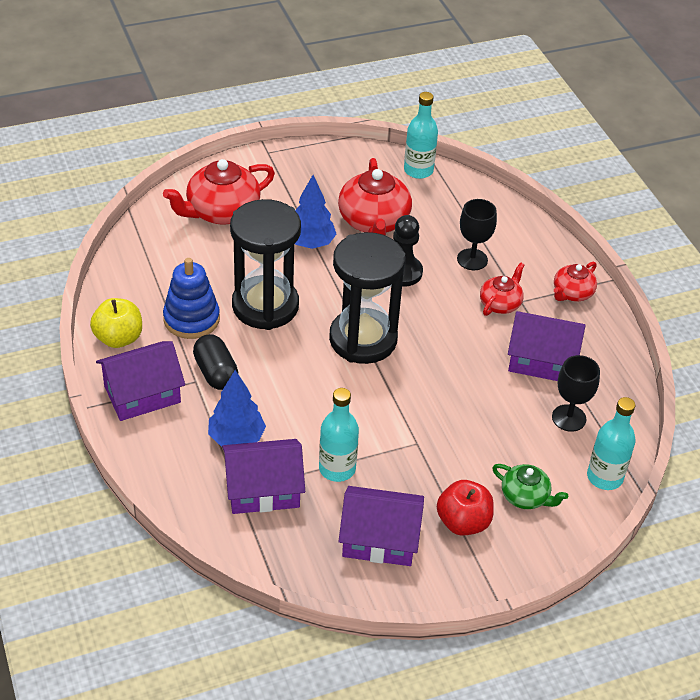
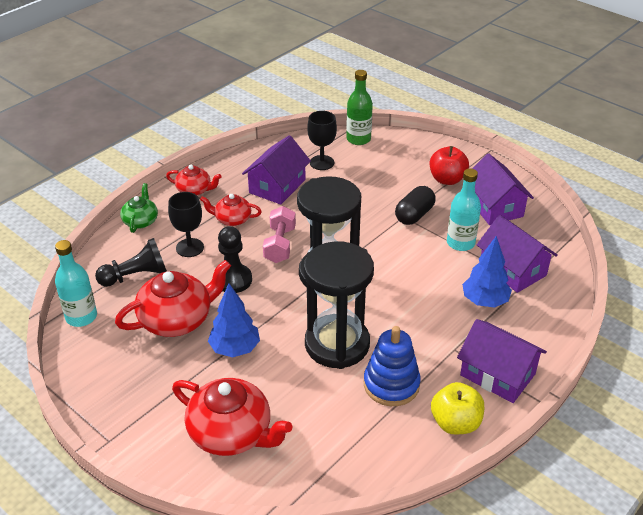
camera: 115 degrees left, 5 degrees down
(215, 373) = (435, 341): black capsule -> black capsule (414, 215)
(434, 323) = (280, 245): none -> pink dumbbell
(452, 214) = (136, 276): none -> black pawn
(525, 497) = (403, 162): green teapot -> green teapot (141, 221)
(541, 360) = (277, 186): purple house -> purple house turned 45 degrees clockwise
(604, 477) = (358, 139): turquoise bottle -> green bottle

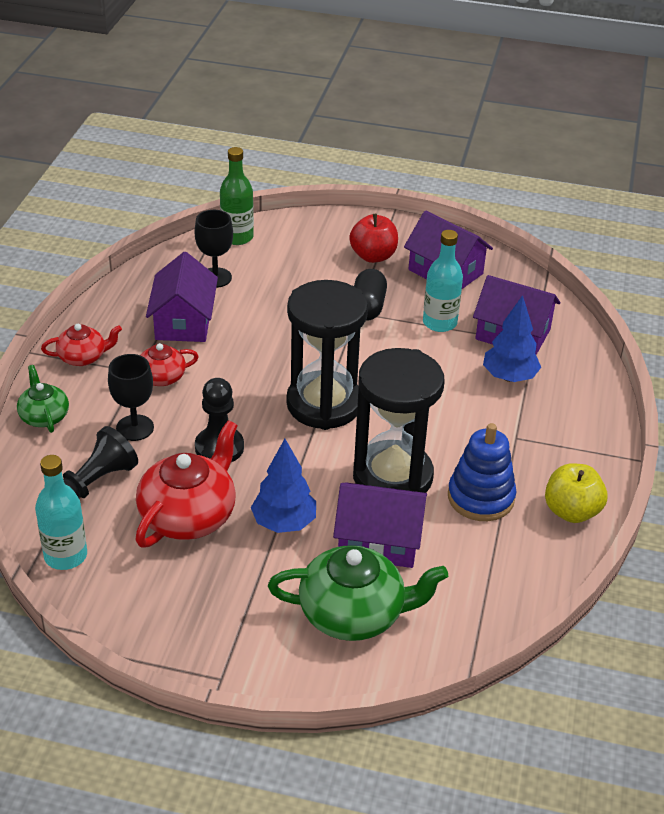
camera: 30 degrees left, 0 degrees up
(231, 433) = (354, 613): red teapot -> green teapot
(280, 245) = (242, 389): pink dumbbell -> none
(497, 374) = (576, 448): purple house -> purple house (379, 541)

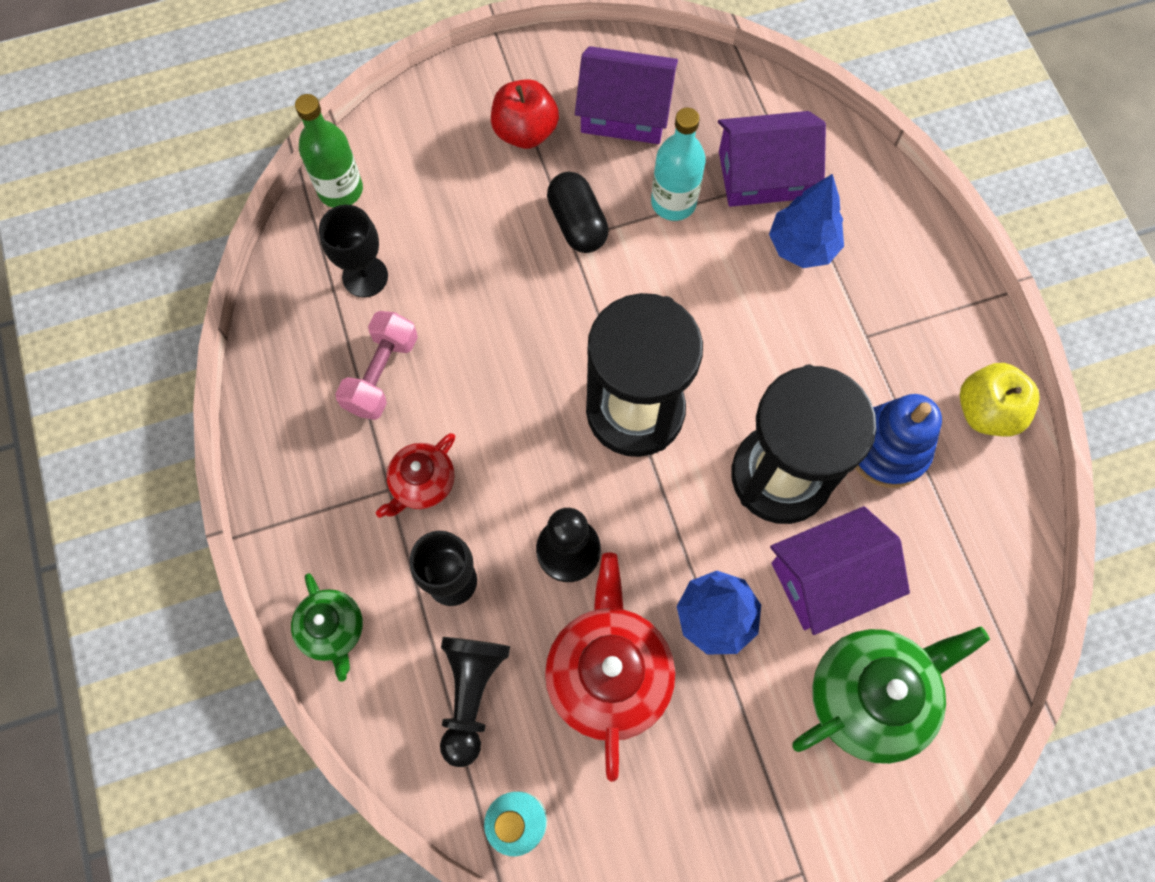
camera: 30 degrees left, 30 degrees up
(44, 416) = (332, 630): green teapot -> green teapot turned 150 degrees counterclockwise
(83, 357) = (305, 506): red teapot -> none
(183, 321) = (381, 374): purple house -> pink dumbbell

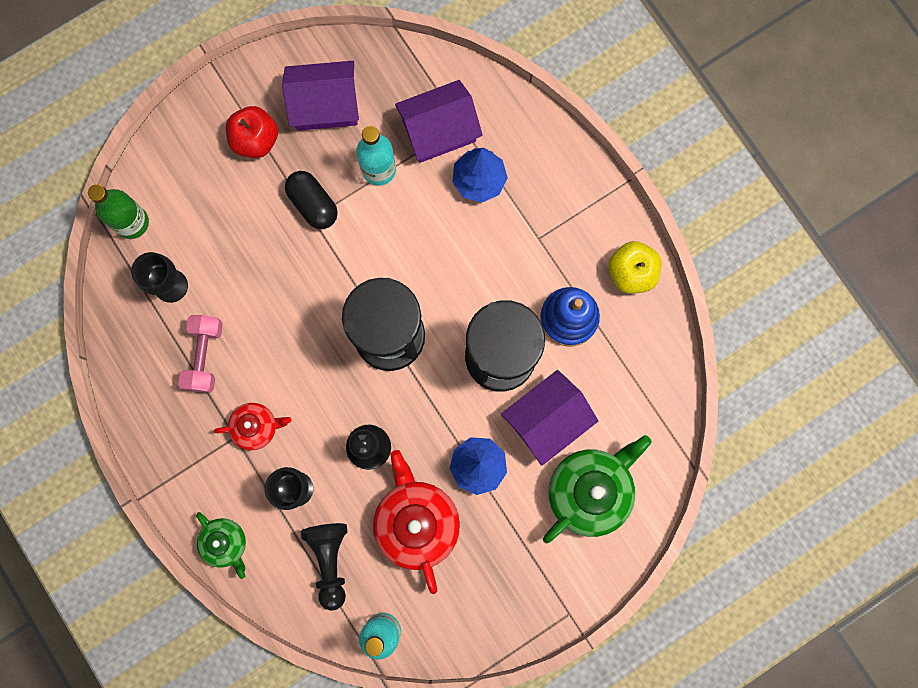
camera: 15 degrees left, 10 degrees up
(422, 483) = (256, 427): red teapot -> red teapot turned 120 degrees counterclockwise

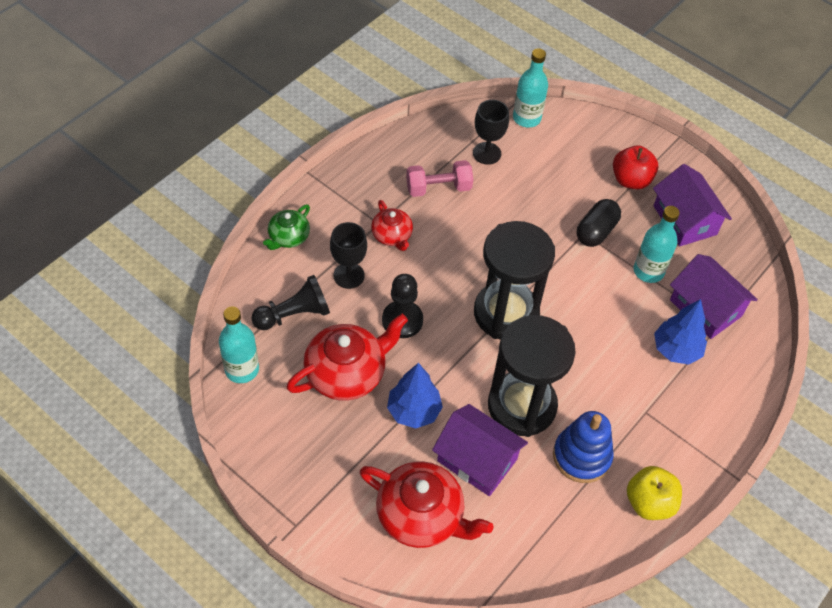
camera: 70 degrees right, 25 degrees down
(132, 222) = (526, 118): green bottle -> turquoise bottle
(590, 491) = (421, 516): green teapot -> red teapot

